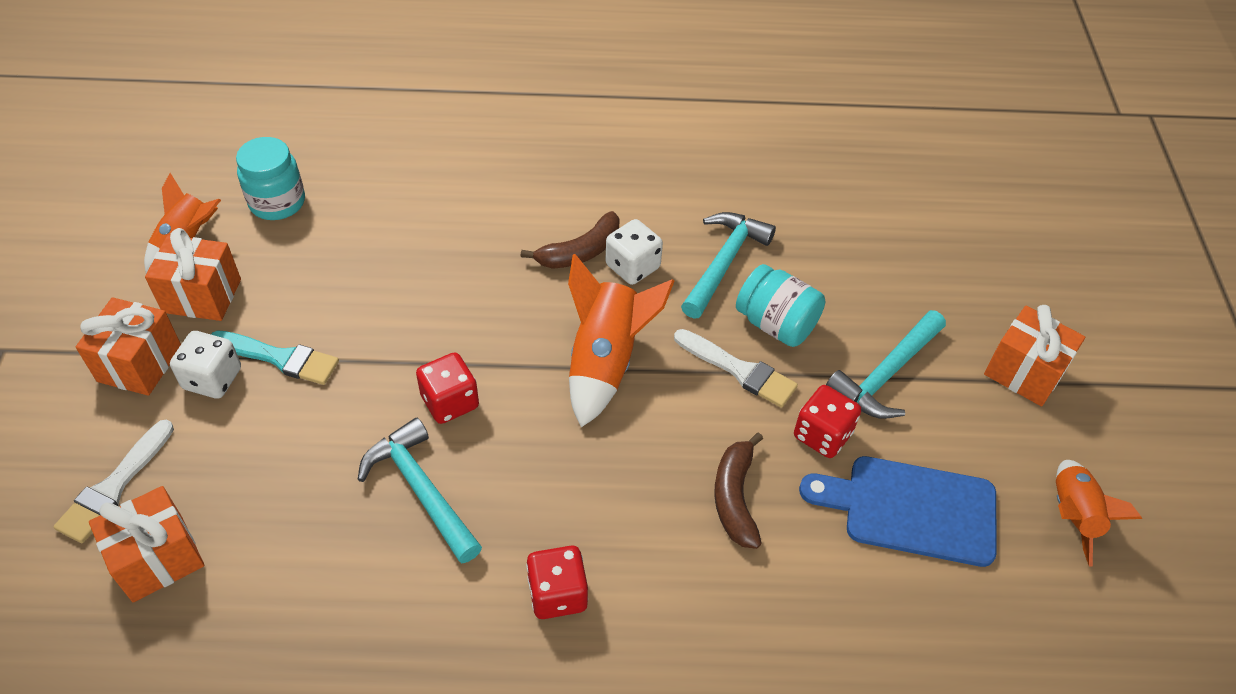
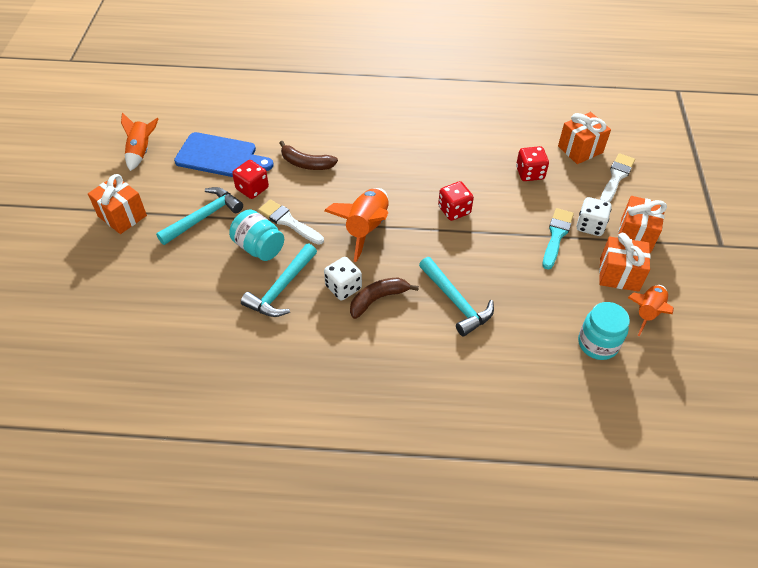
camera: 175 degrees left, 0 degrees up
(279, 358) = (556, 236): turquoise brush -> turquoise brush turned 90 degrees clockwise
(421, 490) = (463, 171): turquoise hammer -> turquoise hammer (456, 302)
(557, 594) = (395, 132): red dice -> red dice (530, 173)
(735, 497) = (306, 163): brown banana -> brown banana turned 105 degrees clockwise

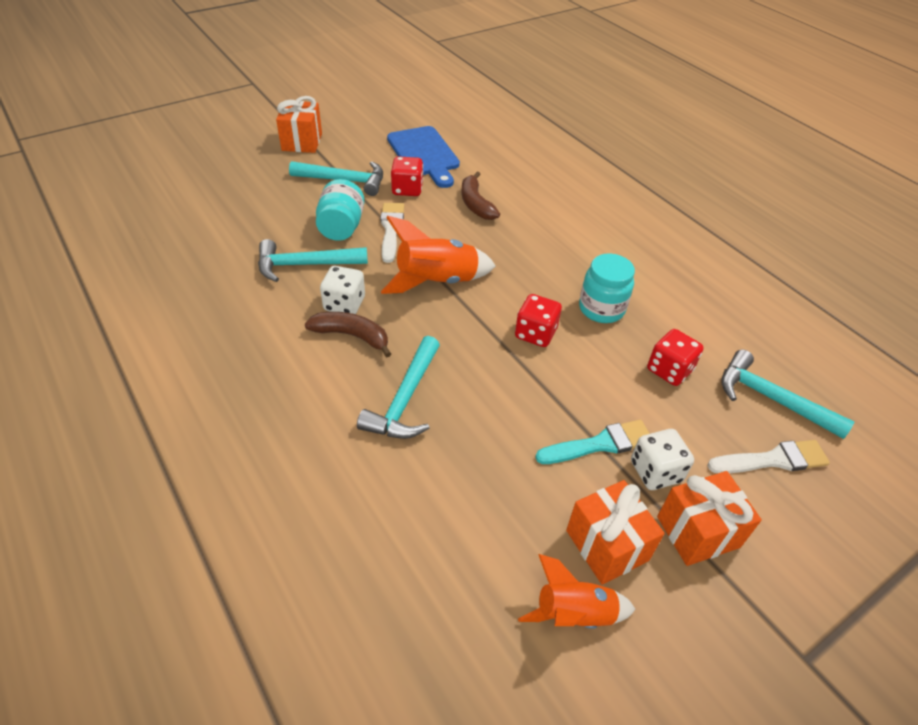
camera: 50 degrees right, 5 degrees down
(141, 151) = (381, 116): orange rocket -> none
(580, 149) = (771, 399): orange gift -> turquoise hammer
(597, 344) = (465, 577): turquoise jar -> turquoise jar (601, 309)

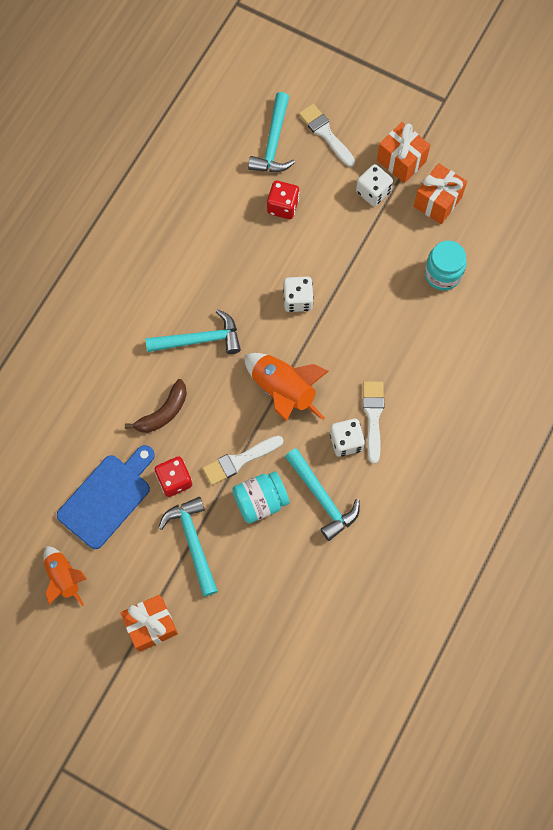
camera: 115 degrees left, 25 degrees up
(352, 336) = (373, 417): brown banana -> white brush
(405, 400) = (406, 351): turquoise hammer -> turquoise hammer (200, 339)
(535, 333) = (298, 300): red dice -> white dice
(574, 613) = (485, 204): orange rocket -> orange rocket (64, 578)
(599, 444) = (371, 227): turquoise brush -> none
(601, 309) = (245, 267): turquoise jar -> turquoise jar (442, 274)

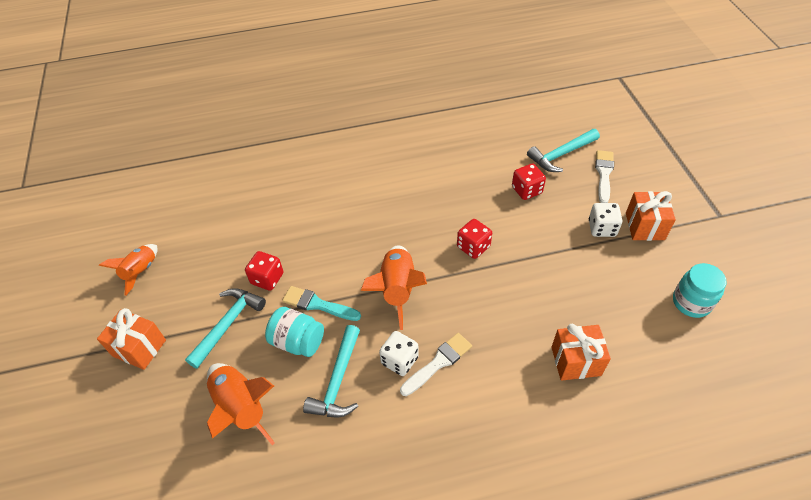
camera: 50 degrees right, 20 degrees down
(107, 498) = (220, 252): blue cutting board -> none
(163, 412) = (312, 236): brown banana -> none
(200, 339) = (384, 217): turquoise hammer -> none
(239, 460) = (318, 304): white brush -> turquoise brush
(281, 583) = (241, 408): none -> orange rocket
(298, 300) = (473, 247): white dice -> red dice
(437, 202) = (647, 270): orange gift -> orange gift (576, 361)
(442, 274) = (601, 317): turquoise jar -> turquoise jar (691, 302)

